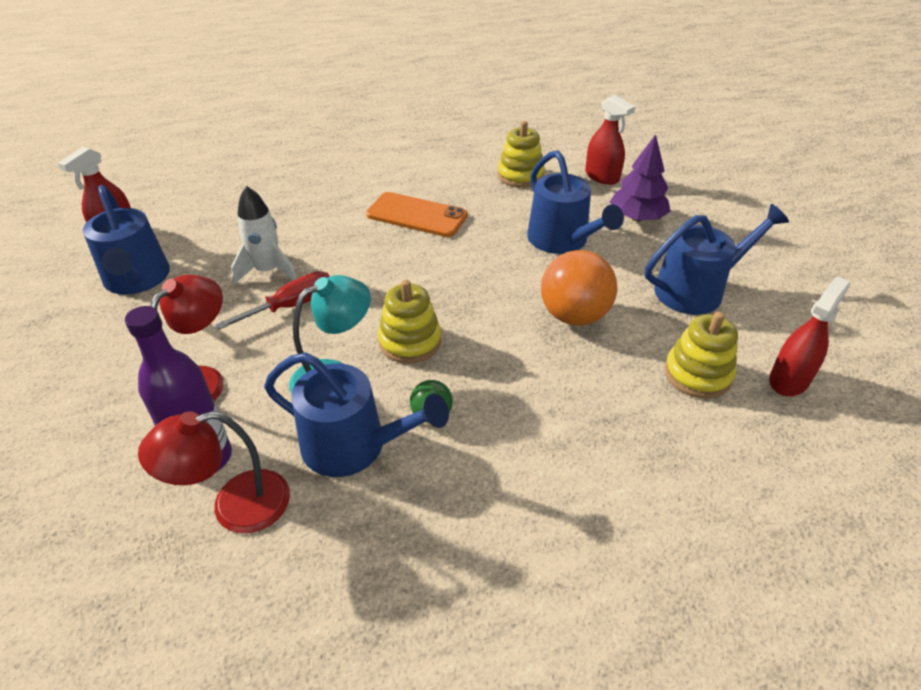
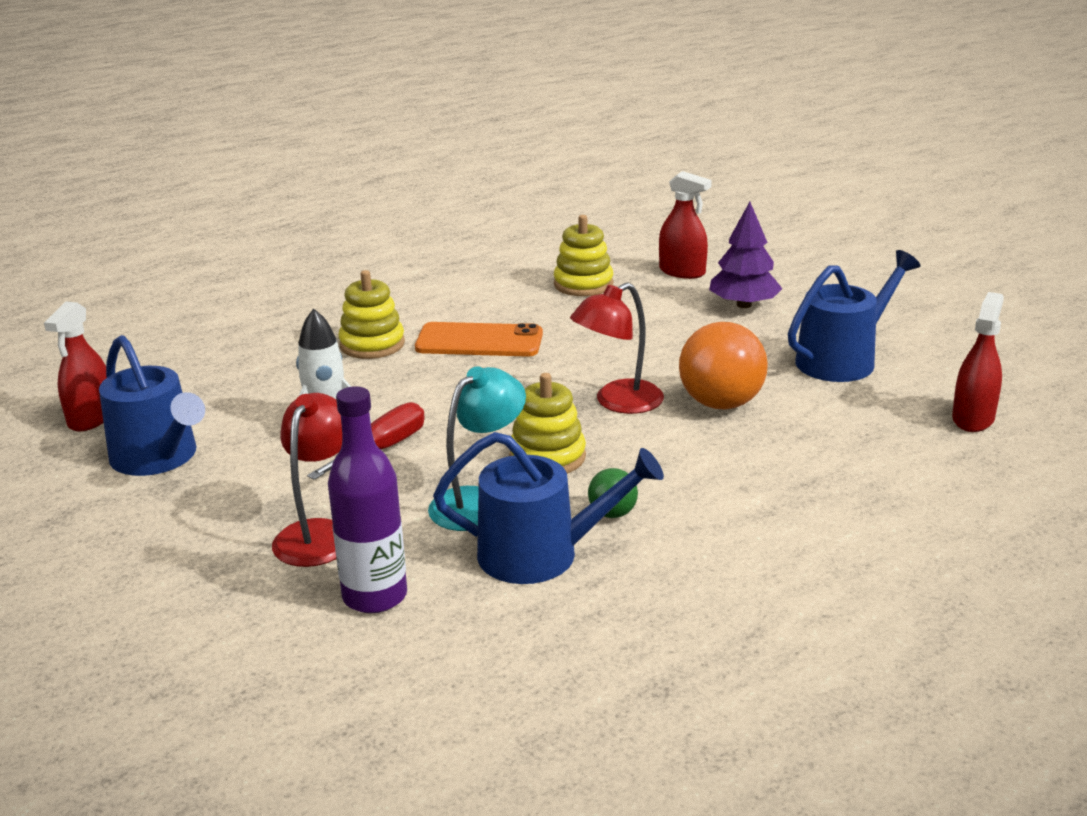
camera: 15 degrees left, 15 degrees down
(235, 506) = (440, 627): red lamp -> red lamp (618, 402)
(562, 240) = (669, 339): blue watering can -> none
(697, 374) = (879, 430): yellow stacking toy -> yellow stacking toy (372, 344)

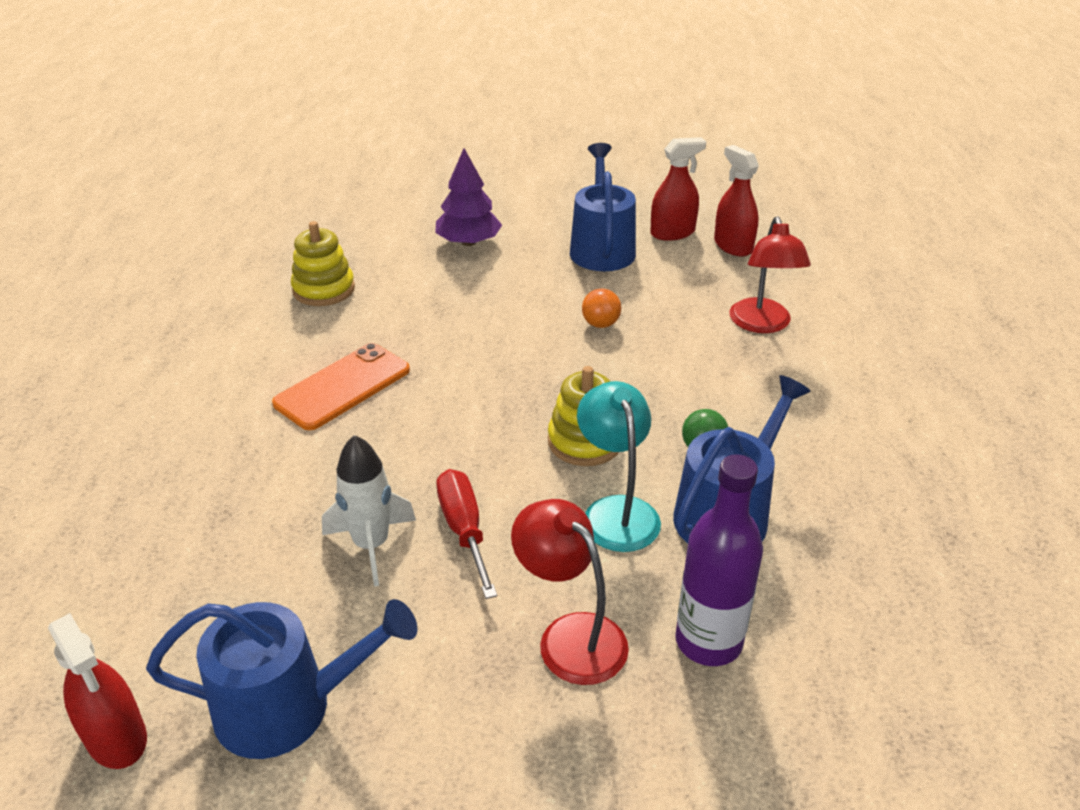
camera: 55 degrees left, 10 degrees up
(372, 344) = (256, 450): yellow stacking toy -> none
(618, 402) = (542, 367): red lamp -> red lamp (762, 324)
(682, 272) = (376, 239): red spray bottle -> red spray bottle (672, 233)
(721, 403) = (600, 324): orange ball -> orange ball, size x0.50

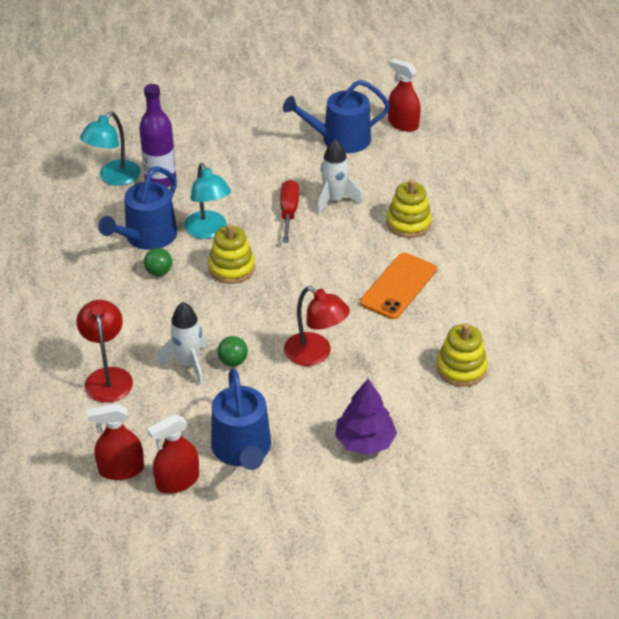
camera: 170 degrees right, 5 degrees up
(266, 482) = (408, 223): none -> yellow stacking toy
(464, 530) = (289, 212): red screwdriver -> red screwdriver turned 150 degrees counterclockwise
(570, 636) = (225, 175): red lamp -> red lamp (315, 354)
(600, 324) = (233, 361): orange ball -> green ball
(658, 327) = (188, 364): none -> white rocket
(733, 246) = (121, 469): red spray bottle -> red spray bottle turned 120 degrees clockwise
(812, 663) = (114, 178): none -> turquoise lamp

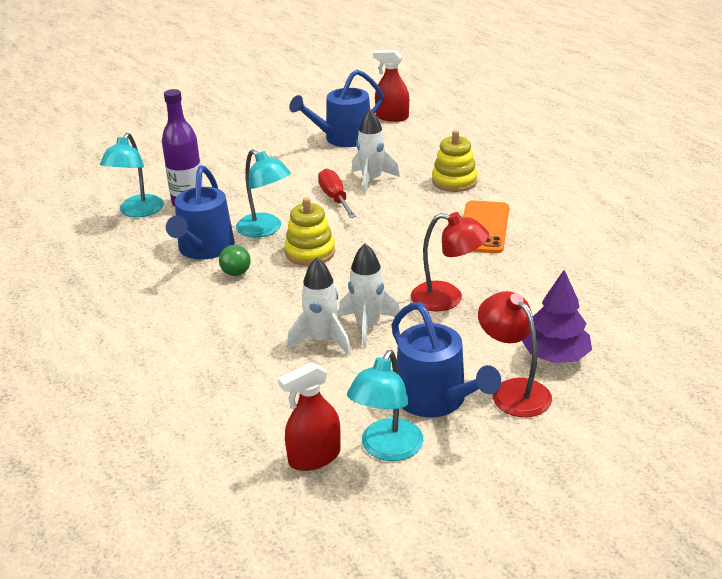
camera: 20 degrees left, 10 degrees down
(108, 377) = (240, 375): red lamp -> red lamp (513, 391)
(177, 481) = (387, 449): red spray bottle -> turquoise lamp
(233, 361) = (368, 326): green ball -> white rocket
(461, 368) = (595, 274): yellow stacking toy -> none

